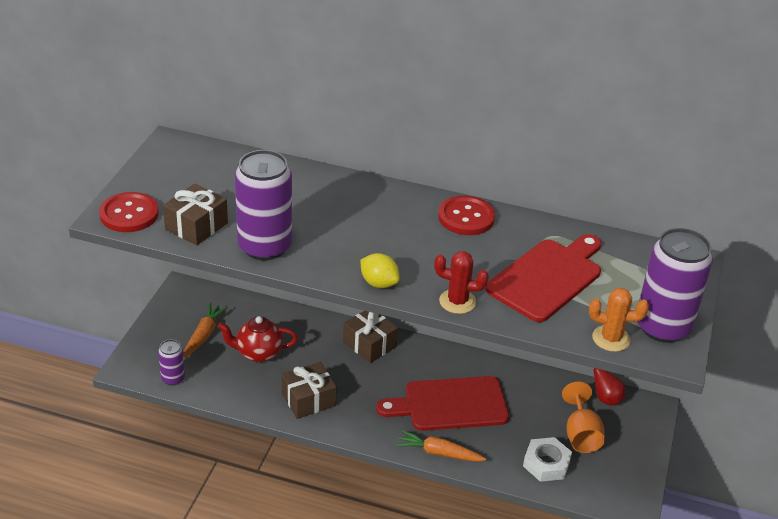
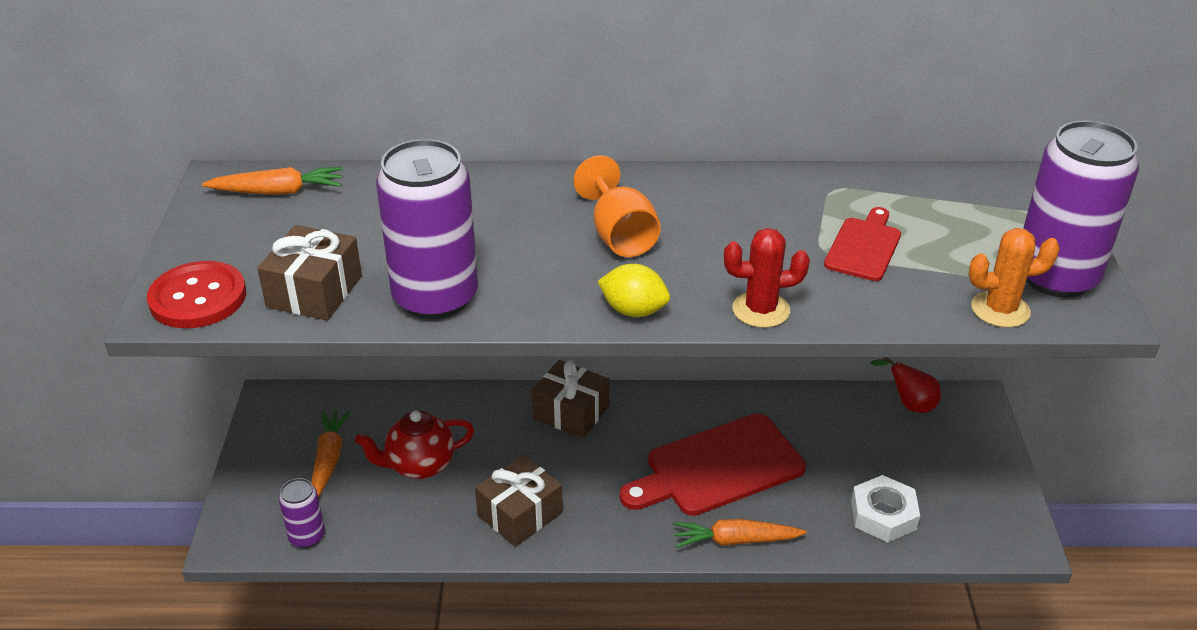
camera: 15 degrees left, 0 degrees up
(201, 158) = (278, 192): none -> orange carrot
(466, 217) = (705, 191): red button -> none
(548, 278) = (864, 247): red cutting board -> red cutting board, size x0.54
(581, 435) = (907, 462): orange goblet -> orange goblet (619, 235)

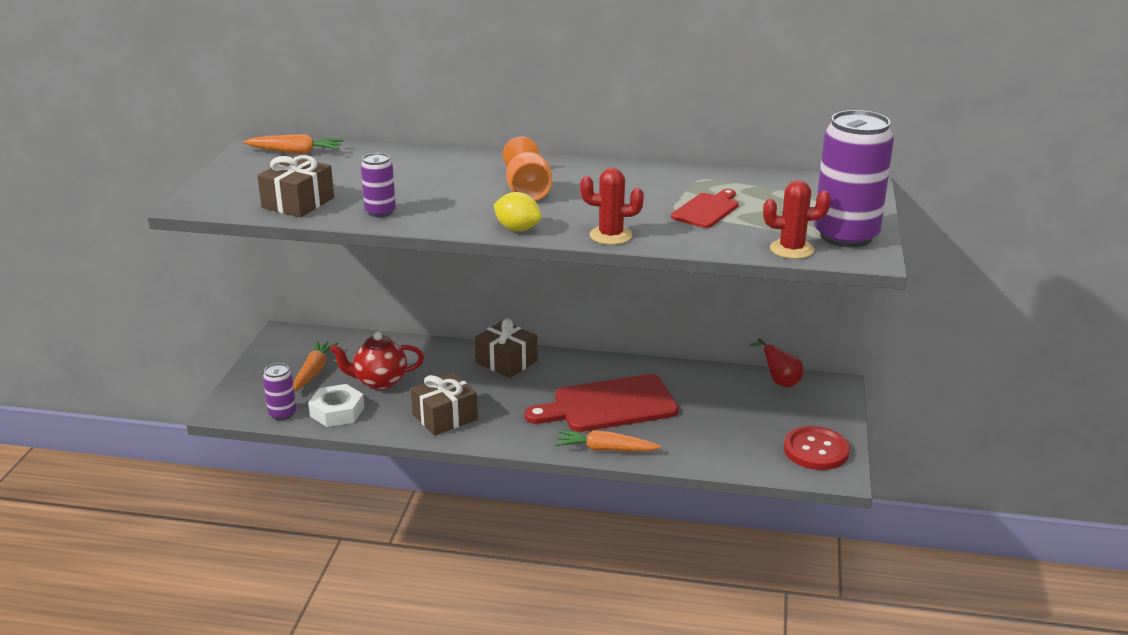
camera: 10 degrees right, 10 degrees down
(198, 298) = (218, 200): red button -> red button (816, 450)
(435, 297) = (380, 212): purple can -> purple can, size x0.50
(883, 515) = (730, 446): white nut -> white nut (337, 411)
(1000, 310) = (791, 249): orange cactus -> red cactus

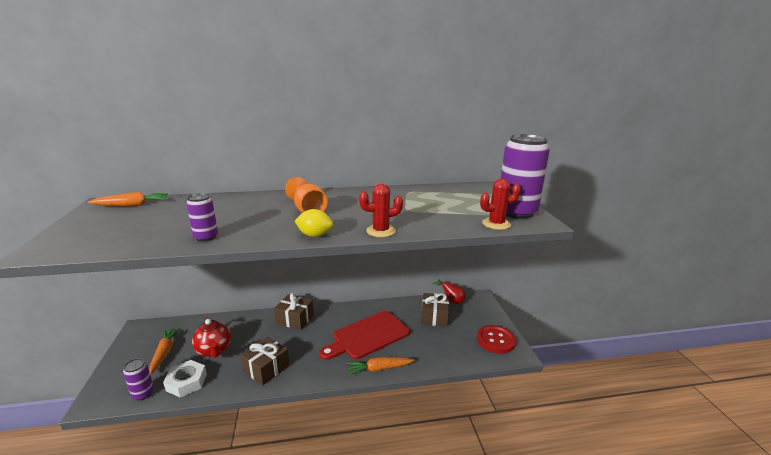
camera: 20 degrees left, 5 degrees down
(298, 203) = (136, 239): brown gift -> brown gift (434, 316)
(379, 382) = (214, 351): red teapot -> red teapot turned 90 degrees counterclockwise
(707, 210) = (426, 208): red cutting board -> none

